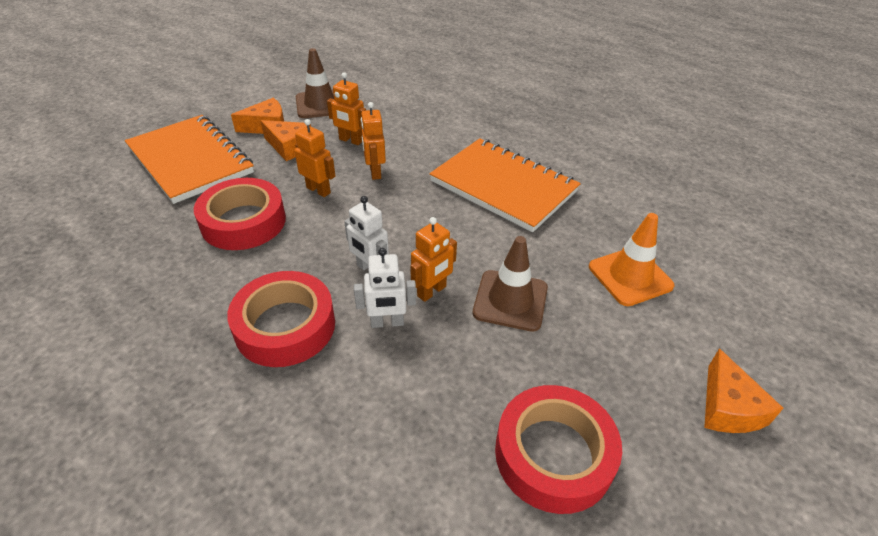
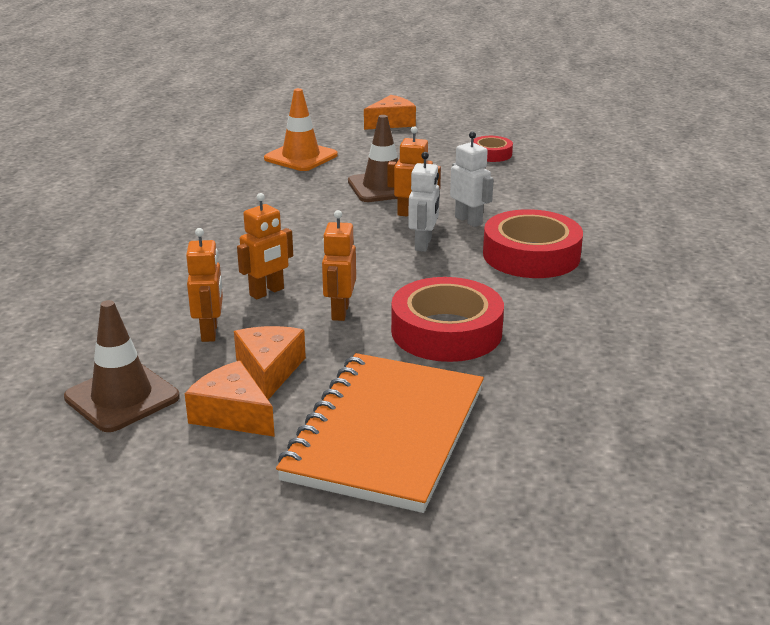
camera: 120 degrees left, 15 degrees down
(503, 186) = (222, 222): orange notebook -> none
(553, 454) = (491, 154): red tape -> red tape, size x0.53

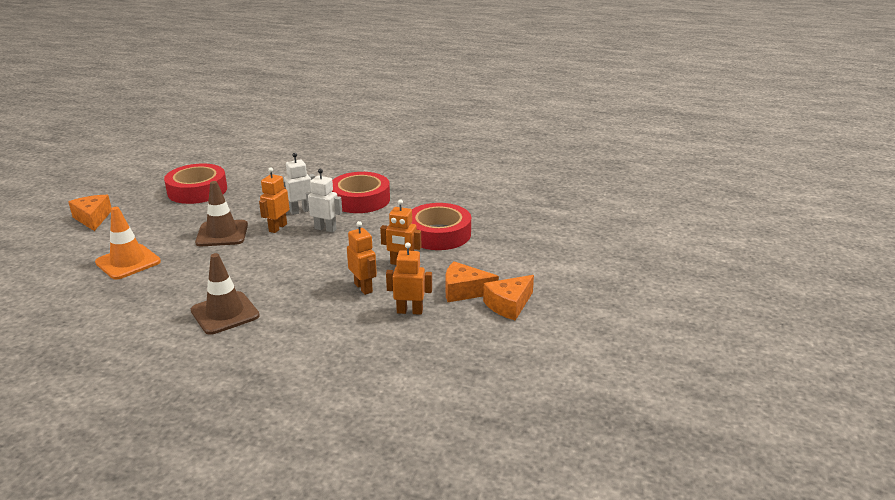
camera: 80 degrees left, 0 degrees up
(122, 397) = (482, 345): brown traffic cone -> brown traffic cone (225, 313)
(385, 434) = (535, 260): orange notebook -> none
(491, 154) = (197, 190): red tape -> red tape, size x1.90

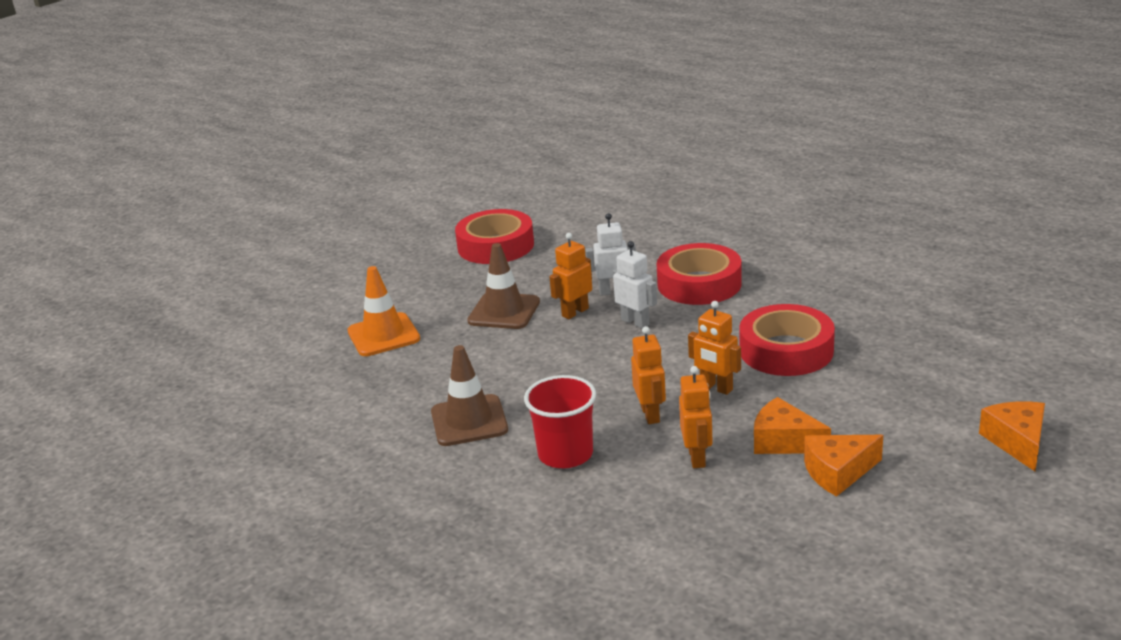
camera: 25 degrees right, 0 degrees up
(93, 218) = (363, 271): orange cheese -> orange cheese (1017, 442)
(311, 324) = (565, 454): none -> red cup
(409, 311) = (697, 457): orange robot -> orange robot turned 60 degrees clockwise

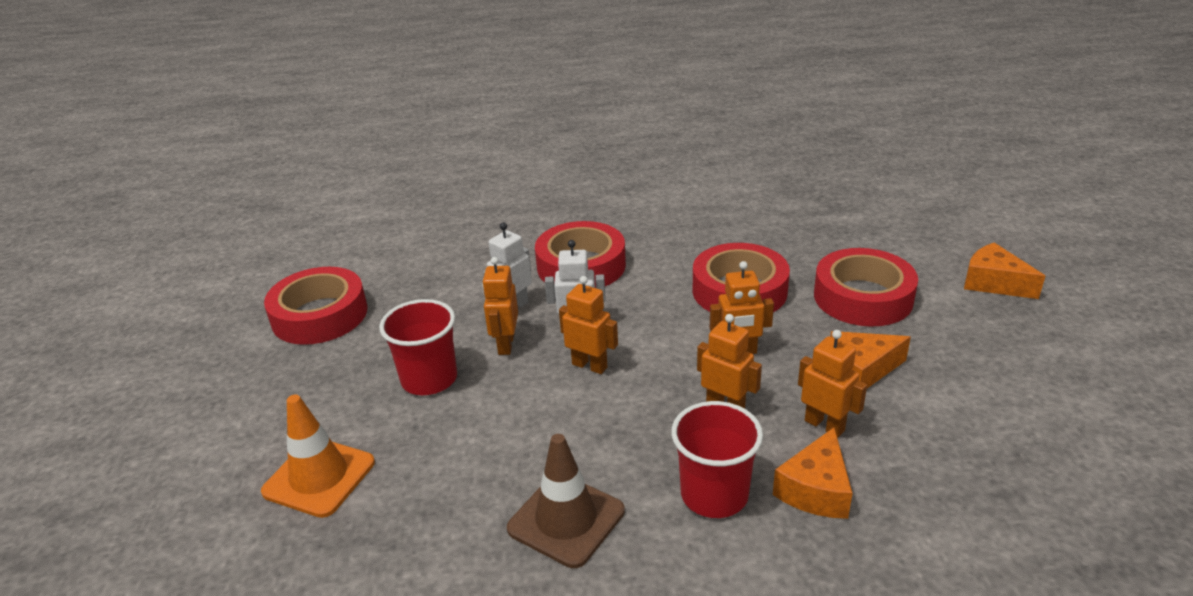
camera: 45 degrees left, 5 degrees up
(504, 311) = (429, 379): brown traffic cone -> red cup
(606, 349) = (590, 366): none -> orange robot
(838, 472) = (937, 373): orange cheese -> orange cheese (816, 489)
(877, 399) = (863, 297): none -> red tape

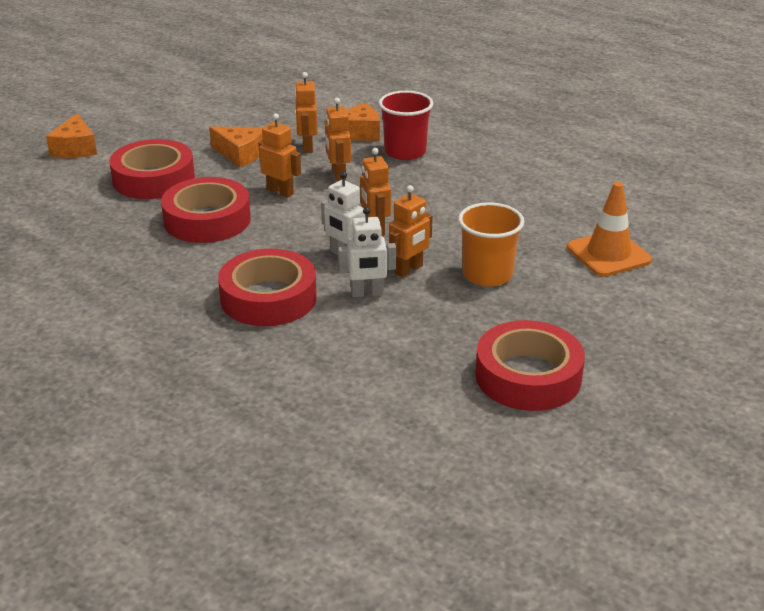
camera: 140 degrees left, 0 degrees up
(429, 379) = (487, 275): red cup -> orange cup
(566, 520) = (488, 175): brown traffic cone -> none

